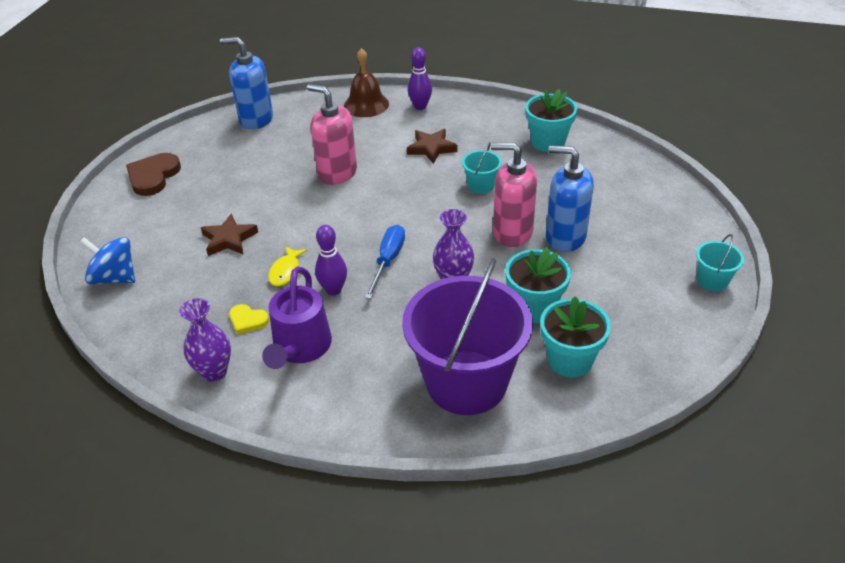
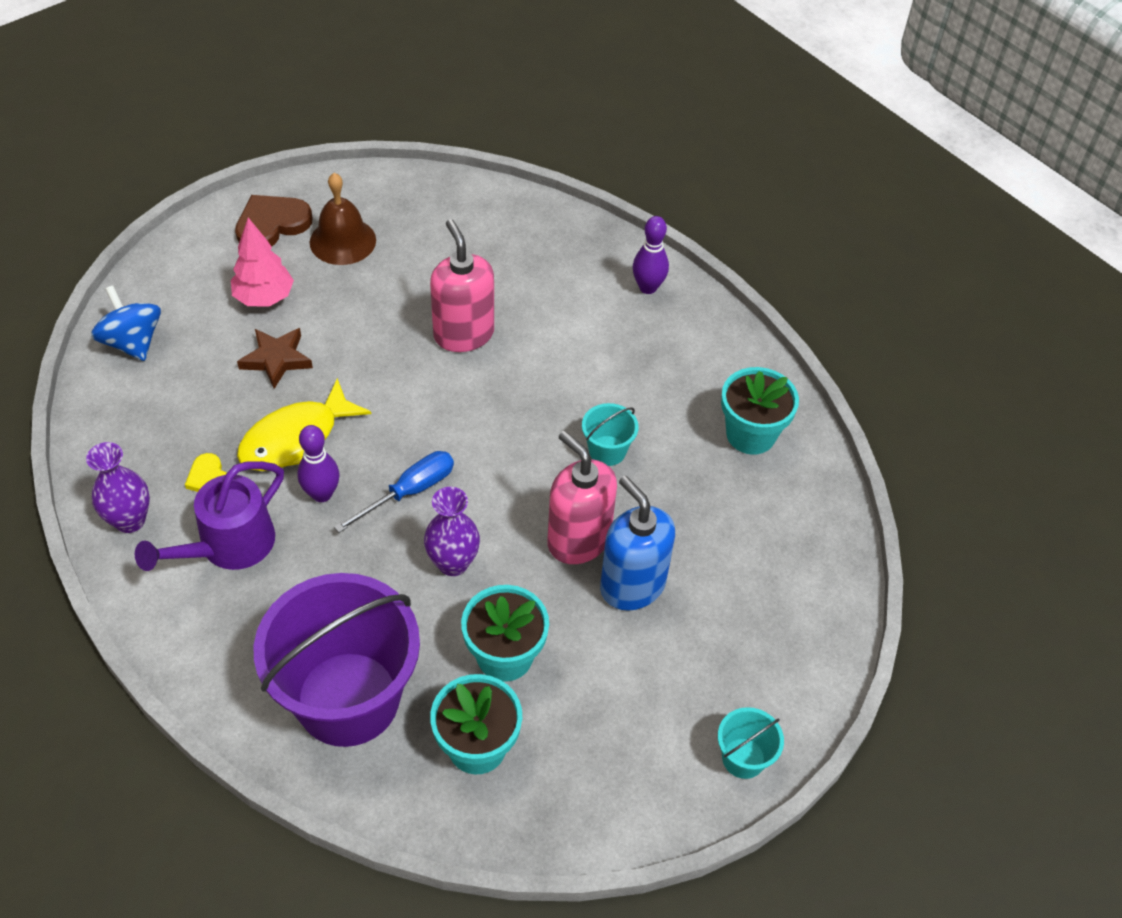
camera: 30 degrees right, 10 degrees up
(187, 213) = (264, 298): none -> pink tree
(256, 119) = (444, 201): blue soap dispenser -> none
(286, 271) = (296, 439): yellow fish -> yellow fish, size x1.83
(366, 104) = (587, 248): brown bell -> brown bell (342, 241)
(431, 148) = (601, 361): brown star -> none

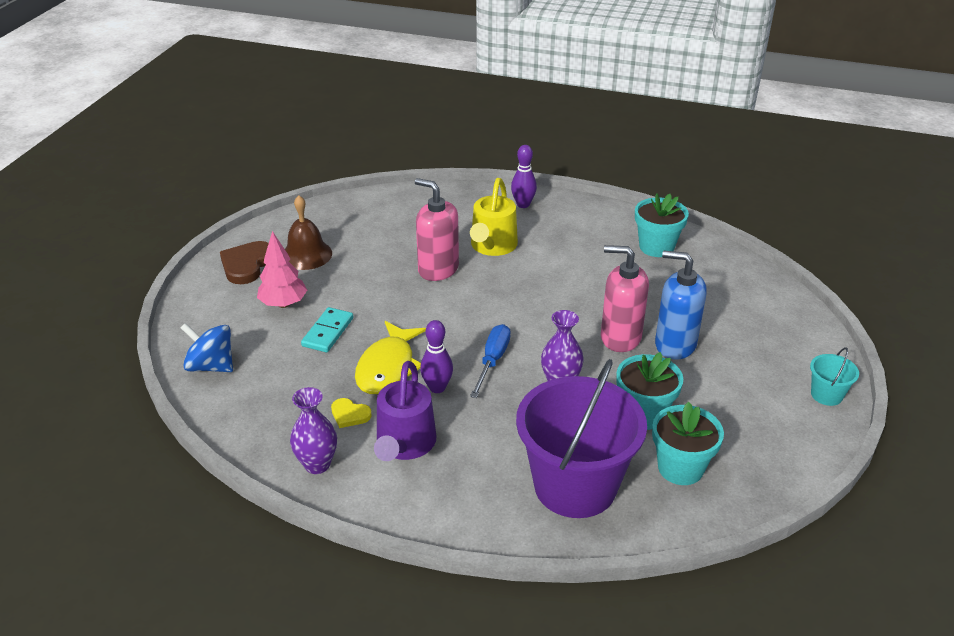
camera: 30 degrees left, 15 degrees down
(276, 359) = (328, 332): brown star -> turquoise domino
(553, 332) = (492, 247): none -> yellow watering can
(607, 450) = (587, 288): turquoise bucket -> none

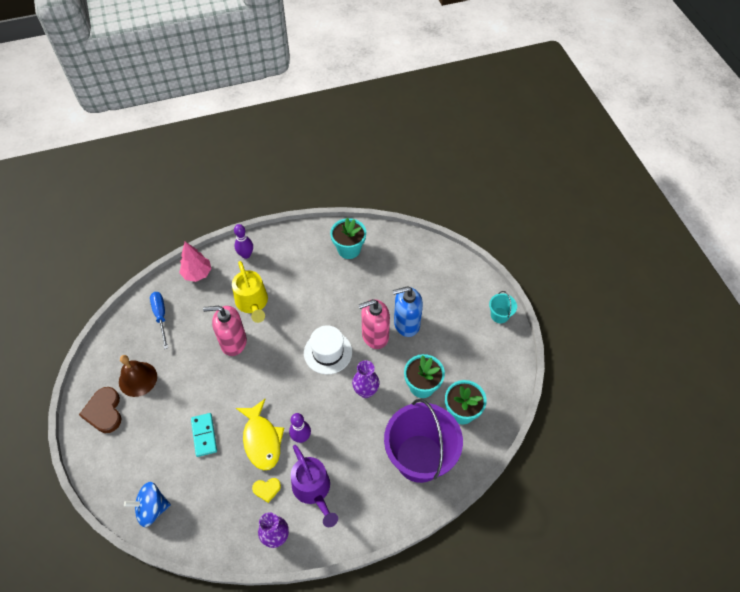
camera: 35 degrees left, 20 degrees up
(283, 304) = (157, 430): pink tree -> pink tree (197, 274)
(492, 361) = (318, 397): blue screwdriver -> blue screwdriver (161, 316)
(544, 326) = (328, 352): none -> white hat

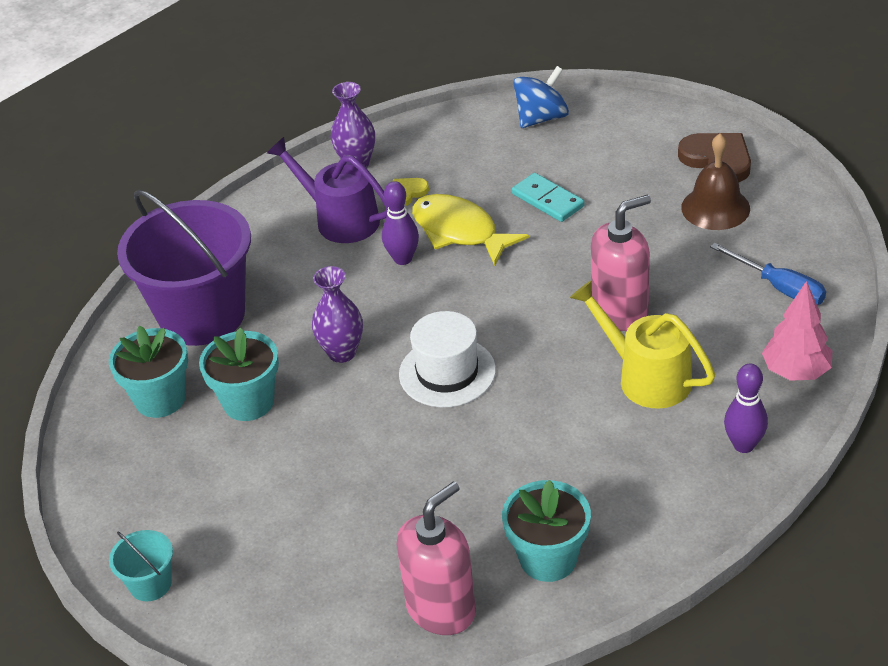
camera: 155 degrees right, 15 degrees down
(375, 336) = (381, 433): pink soap dispenser -> pink soap dispenser (441, 609)
(406, 324) = (334, 480): blue soap dispenser -> none

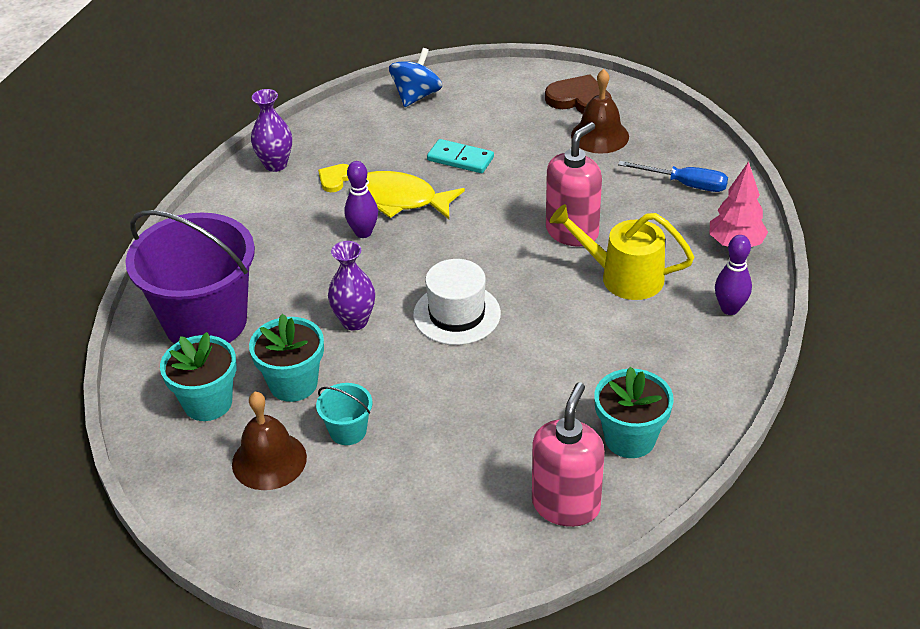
camera: 25 degrees left, 0 degrees up
(150, 584) = (293, 563): turquoise bucket -> turquoise bucket (348, 431)
(184, 474) = (269, 460): none -> brown bell
(339, 219) = (287, 213): purple watering can -> none

